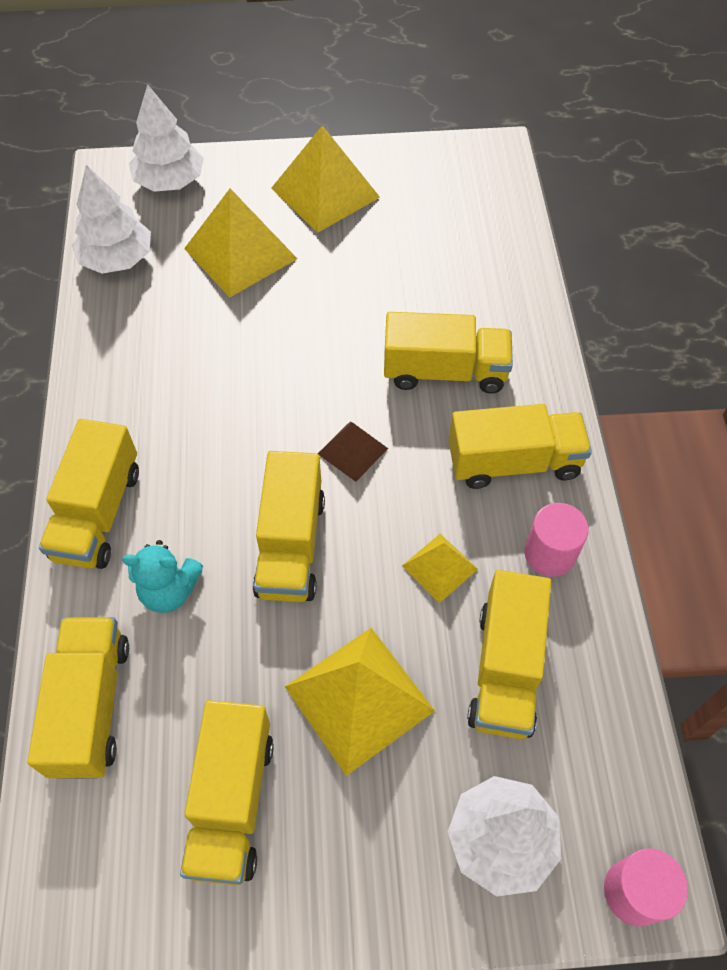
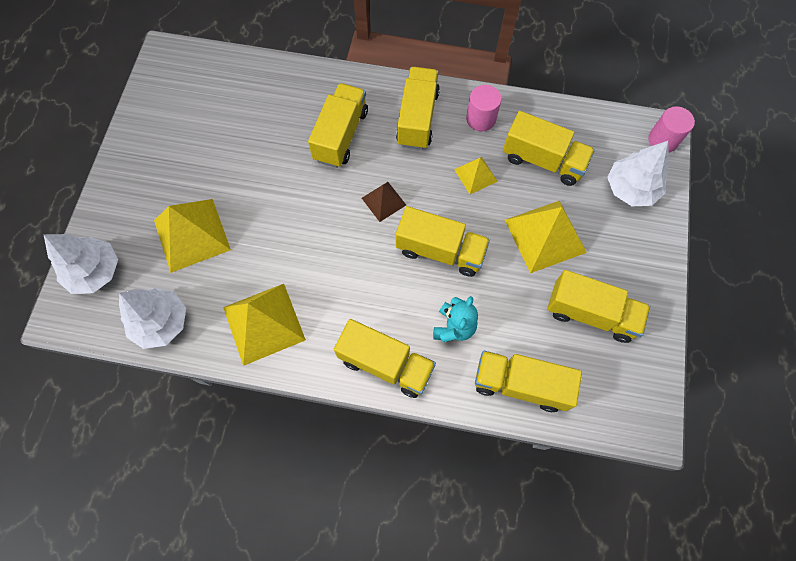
camera: 75 degrees left, 10 degrees up
(325, 192) = (156, 167): yellow pyramid -> yellow pyramid (264, 323)

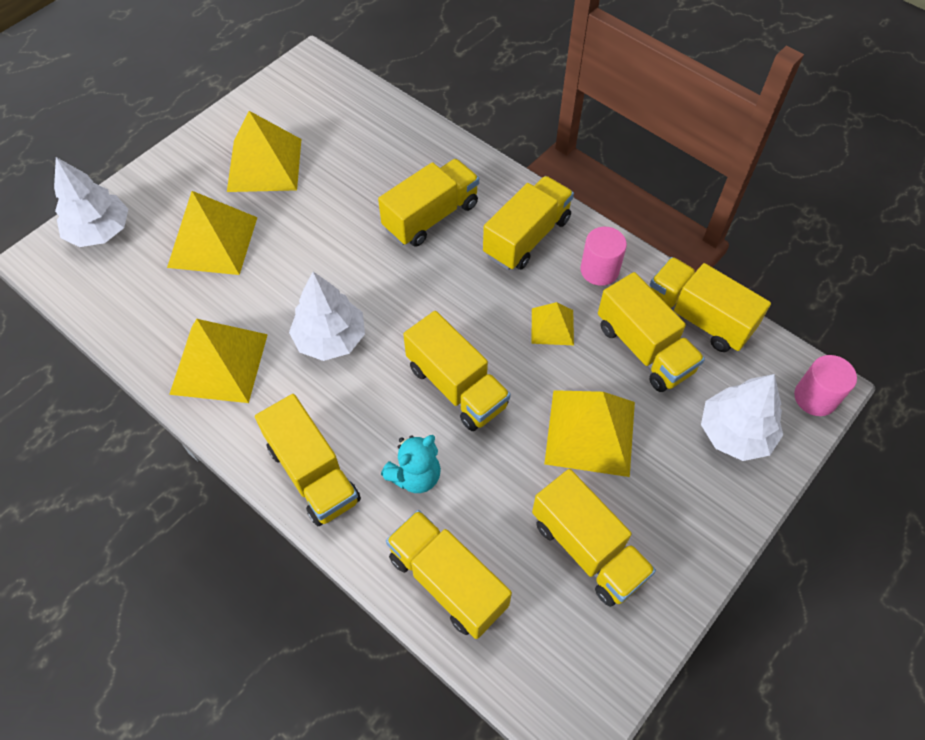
camera: 30 degrees right, 10 degrees down
(161, 322) = (123, 310): white tree -> white tree (330, 338)
(188, 154) = (265, 165): none -> yellow pyramid
(383, 201) = (430, 304): brown pyramid -> none
(563, 121) = (698, 317): none -> yellow truck

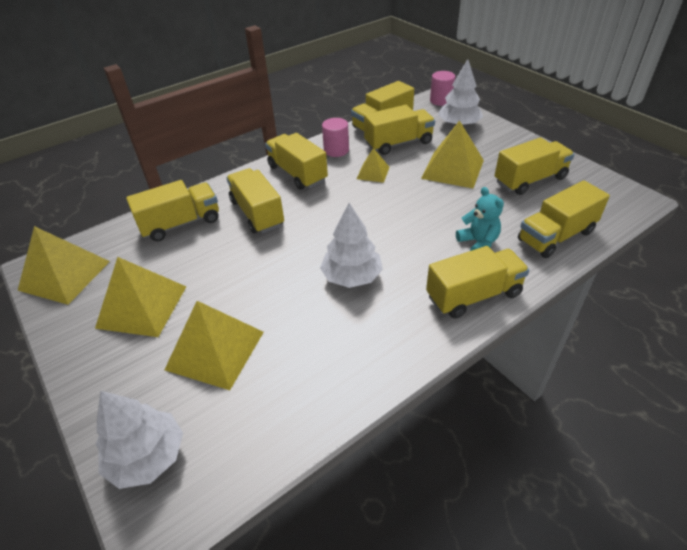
camera: 75 degrees left, 15 degrees down
(219, 364) = (358, 351): yellow pyramid -> yellow pyramid (64, 275)
(456, 386) = (410, 217): yellow truck -> yellow truck (181, 223)

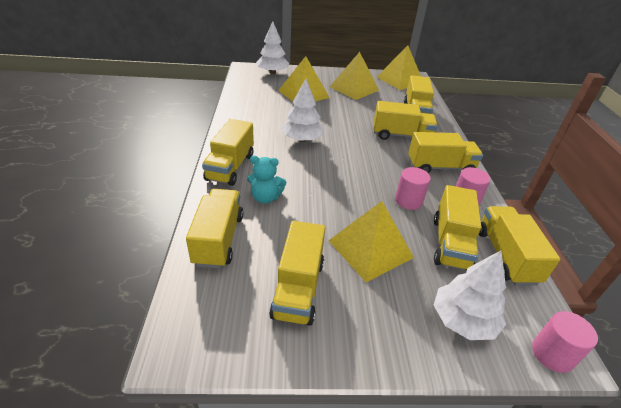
camera: 120 degrees right, 5 degrees down
(373, 173) = (408, 201): yellow pyramid -> pink cylinder

